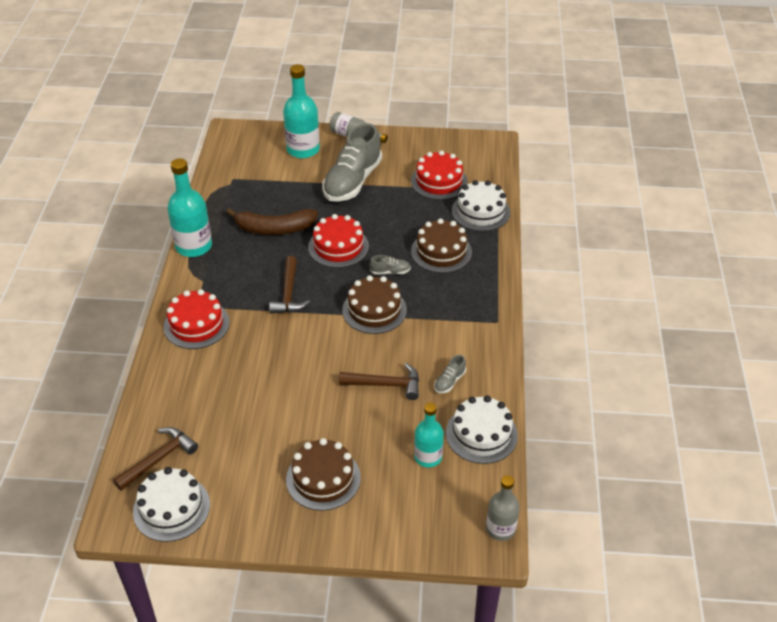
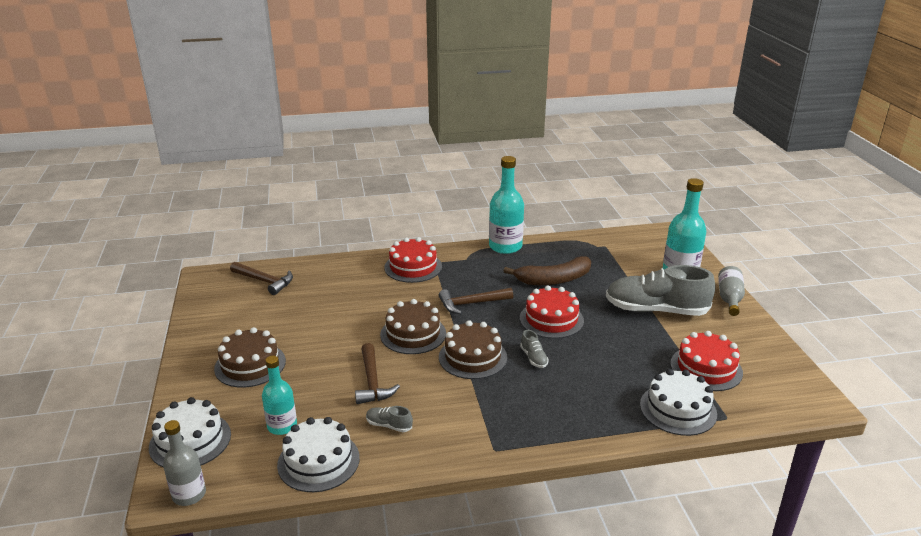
camera: 75 degrees right, 15 degrees down
(171, 508) = (216, 297): white cake -> white cake (190, 440)
(274, 228) = (553, 279): brown banana -> brown banana turned 90 degrees counterclockwise
(441, 251) = (587, 388): brown cake -> brown cake (413, 334)

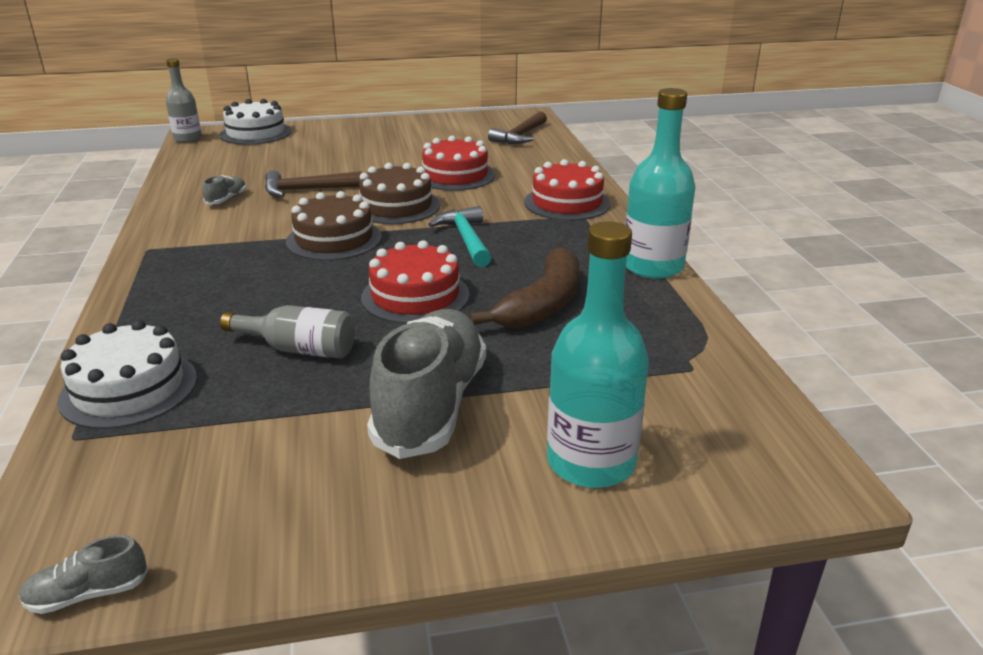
camera: 90 degrees right, 0 degrees up
(250, 365) = (359, 142): brown cake -> none
(282, 426) = (255, 159): turquoise bottle -> none
(318, 461) = (194, 175): white cake -> none
(471, 304) = (466, 239): brown hammer -> turquoise hammer
(533, 358) = (317, 278): grey shoe -> grey shoe (88, 593)
(553, 279) = (542, 304): brown banana -> brown banana turned 135 degrees counterclockwise
(706, 368) = (219, 439): red cake -> red cake (455, 175)
(729, 299) = (470, 528): grey bottle -> grey bottle (299, 349)

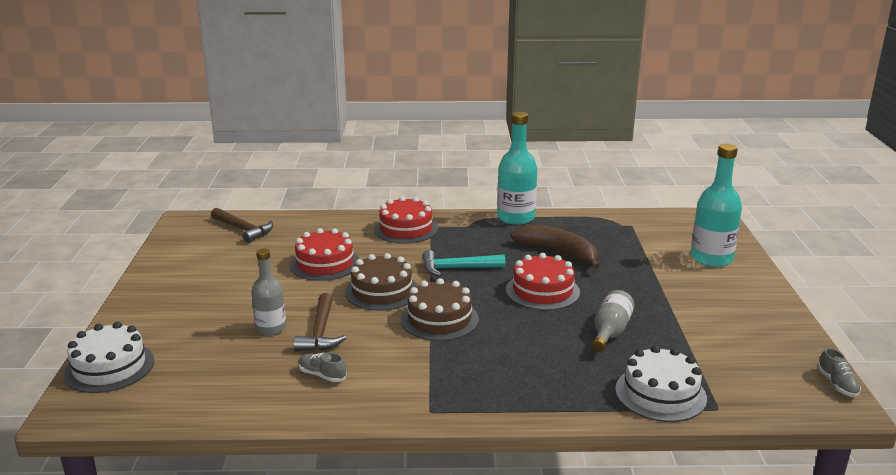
camera: 80 degrees left, 5 degrees down
(188, 139) = (88, 417): grey bottle -> grey bottle (271, 328)
(431, 405) = (669, 292): grey shoe -> none

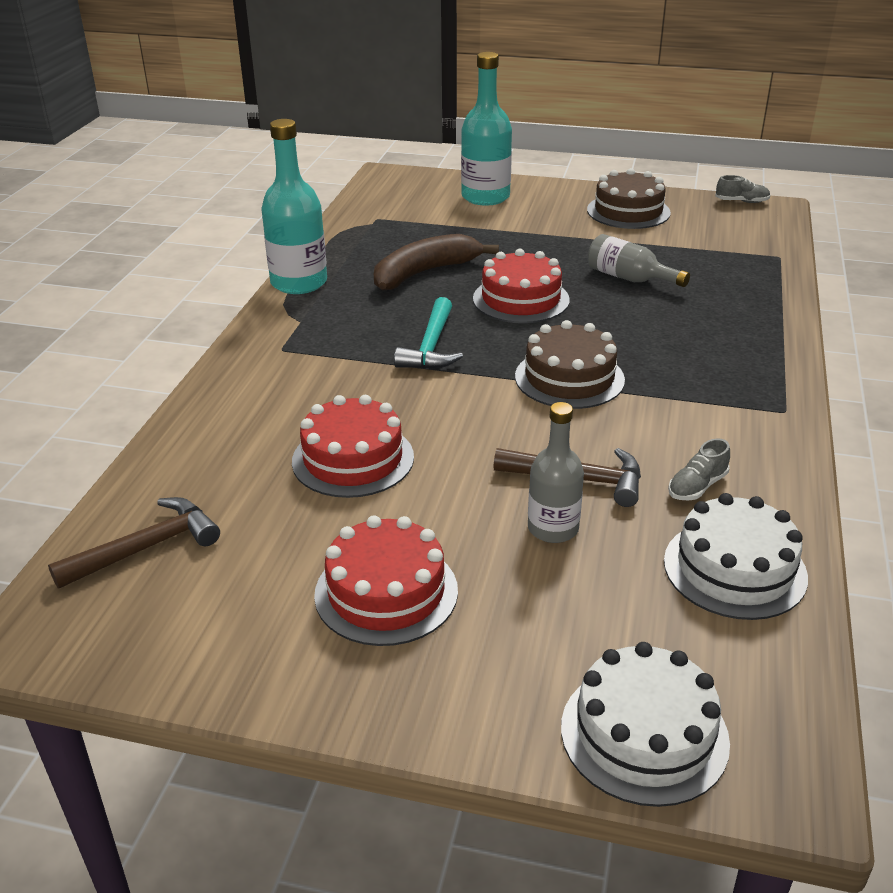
camera: 75 degrees left, 10 degrees up
(382, 291) = (473, 414): brown cake -> brown cake (628, 211)
(406, 229) = (273, 371): red cake -> red cake (386, 592)
(660, 393) = (753, 277): white cake -> white cake (734, 569)

